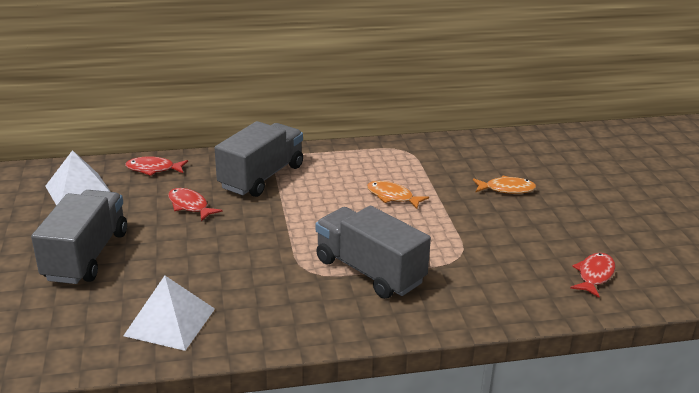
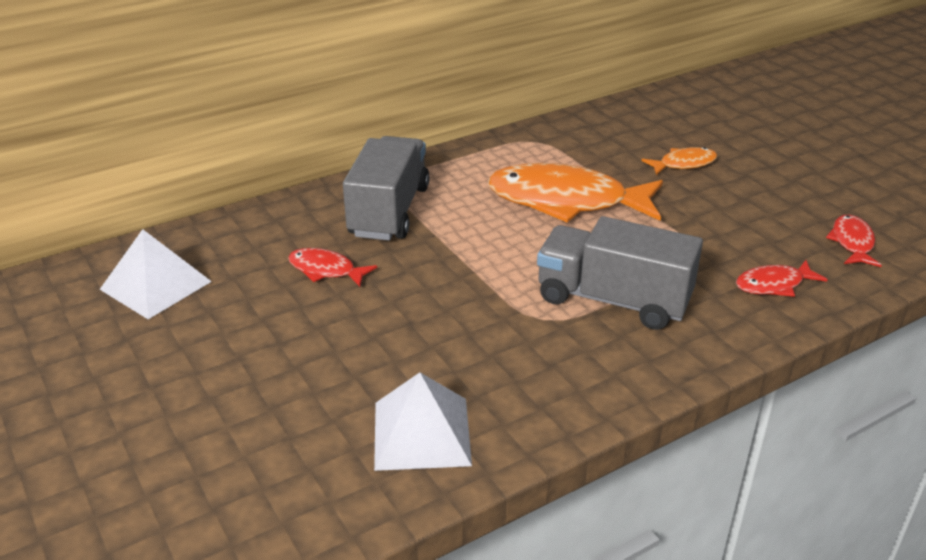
camera: 20 degrees left, 5 degrees up
(86, 256) = (237, 373): grey truck -> none
(153, 169) = (237, 232): red fish -> red fish (773, 285)
(392, 197) = (566, 201): orange fish -> orange fish, size x2.14

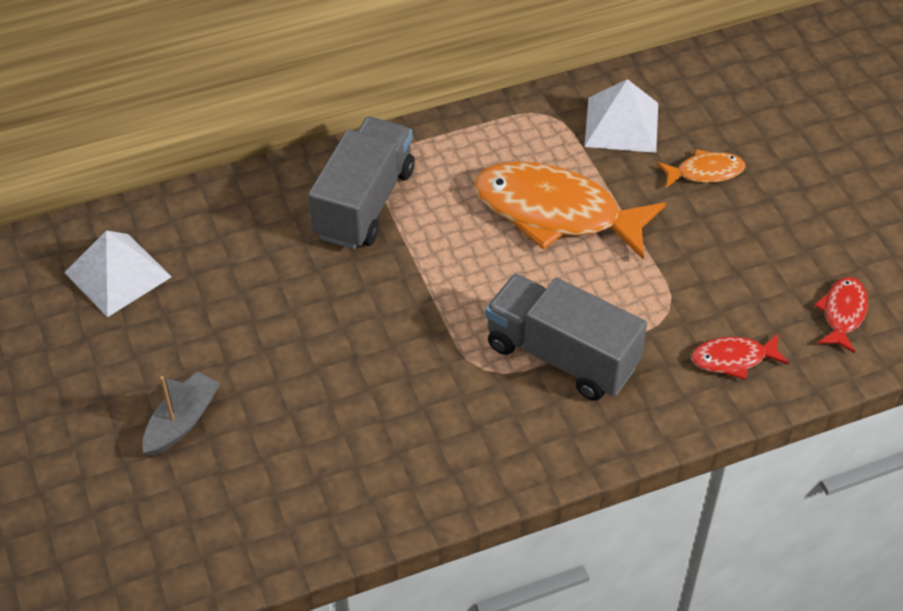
camera: 10 degrees right, 15 degrees up
(240, 397) = (182, 422): none -> grey boat
(325, 270) = (285, 277): red fish -> none
(422, 433) = (337, 485): white pyramid -> white pyramid (622, 124)

